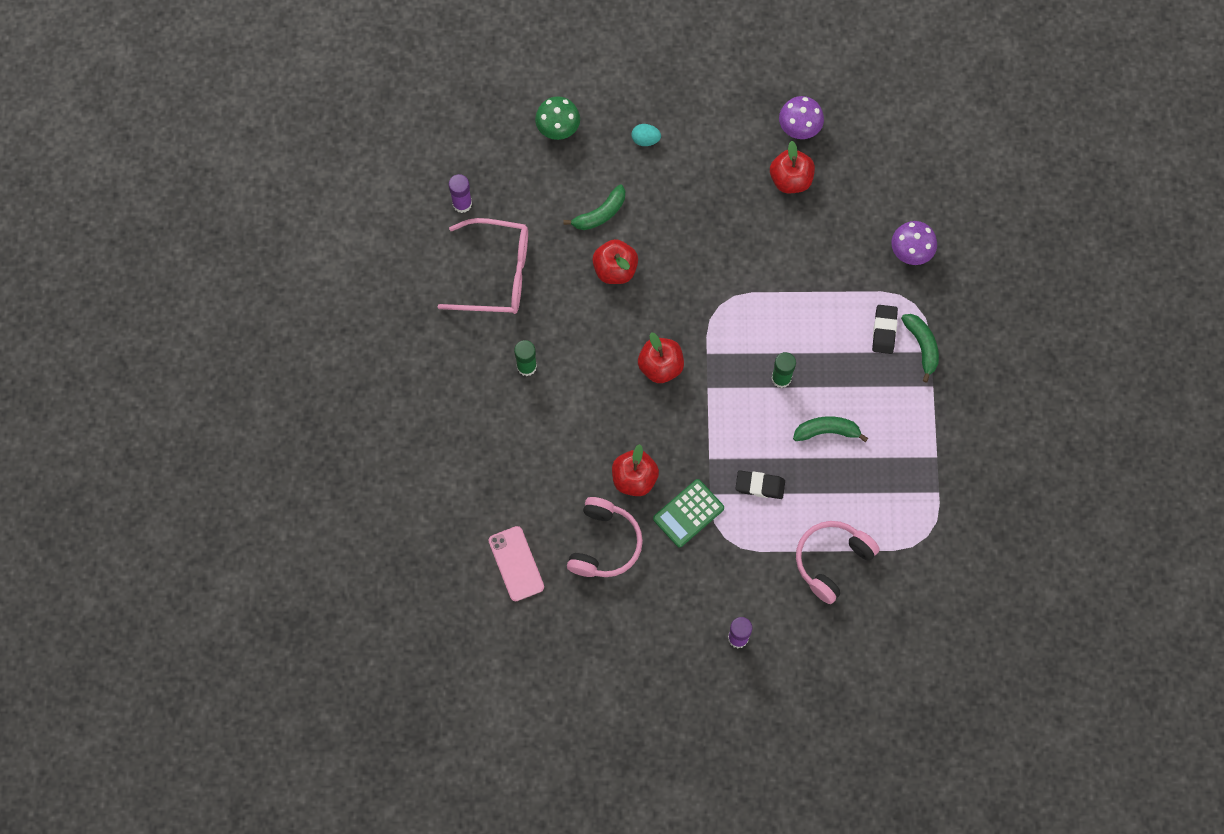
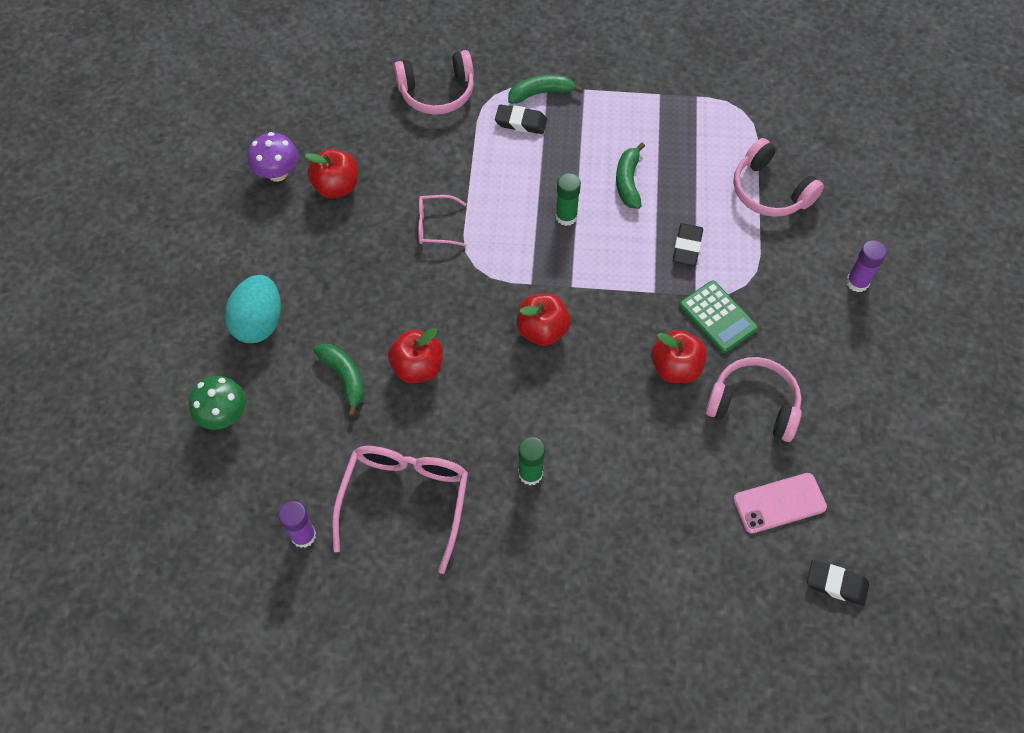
camera: 85 degrees left, 10 degrees down
(450, 607) = (836, 584): none -> black eraser
(645, 139) = (259, 322): turquoise egg -> turquoise egg, size x1.99
(758, 267) = (435, 226): none -> pink glasses
(911, 252) = (437, 92): purple mushroom -> pink headphones

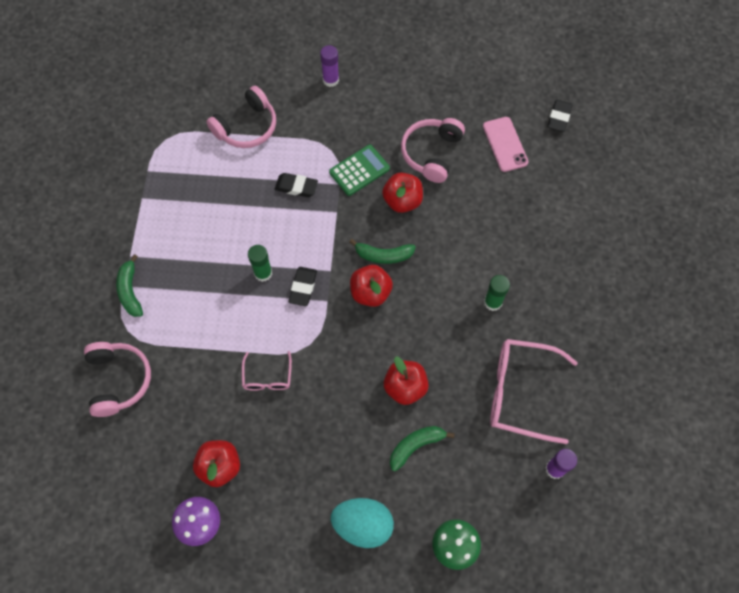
camera: 90 degrees left, 5 degrees up
(521, 122) = (161, 308): black eraser -> black eraser (303, 287)
(628, 181) = (231, 225): green banana -> green banana (383, 255)

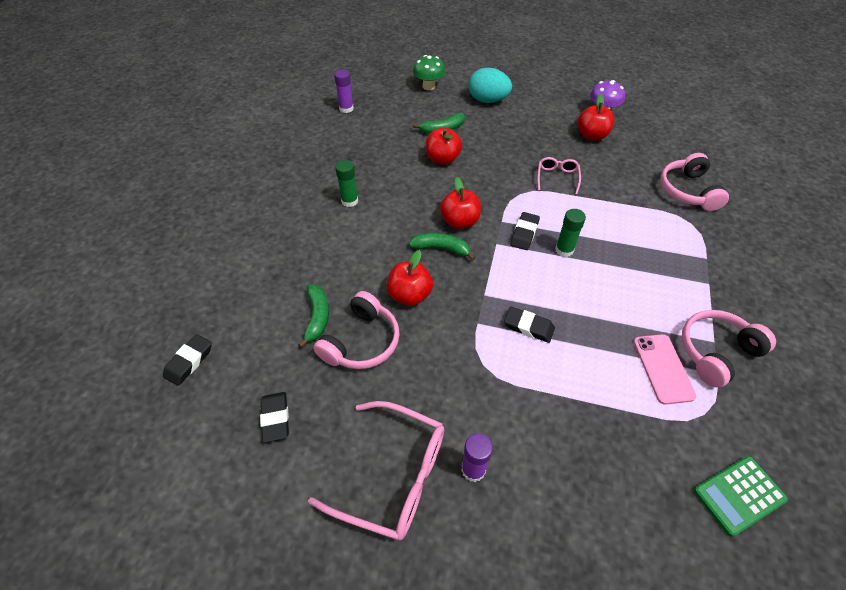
camera: 170 degrees left, 15 degrees down
(130, 291) = (698, 253): green banana -> green banana (317, 317)
(246, 127) = (594, 414): pink headphones -> pink headphones (716, 352)
(359, 170) = (452, 334): green calculator -> green calculator (739, 495)
(474, 90) = (275, 418): none -> black eraser
(505, 144) = (271, 339): pink phone -> pink phone (663, 368)
(520, 392) = (352, 146): pink glasses -> pink glasses (393, 476)

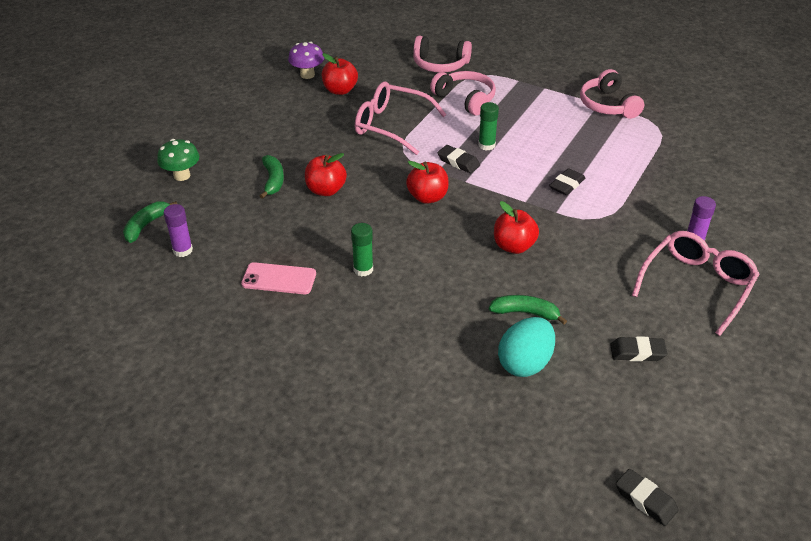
camera: 75 degrees left, 10 degrees down
(189, 361) = (562, 416): black eraser -> black eraser (645, 500)
(361, 341) = (562, 286): pink headphones -> pink headphones (465, 99)
(441, 249) = (460, 216): green banana -> green banana (146, 225)
(488, 100) = (240, 138): turquoise egg -> turquoise egg (525, 363)
(557, 178) = (391, 125): pink glasses -> pink glasses, size x1.92
(663, 368) = (618, 132): pink phone -> pink phone (279, 279)
(739, 495) = (717, 133): green calculator -> none

